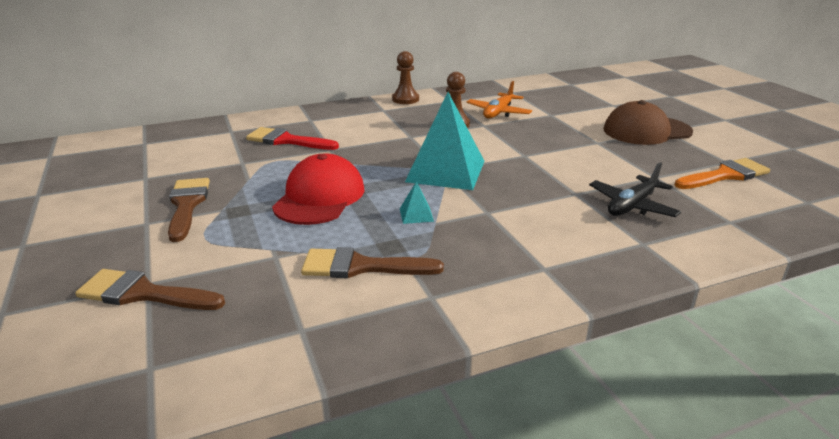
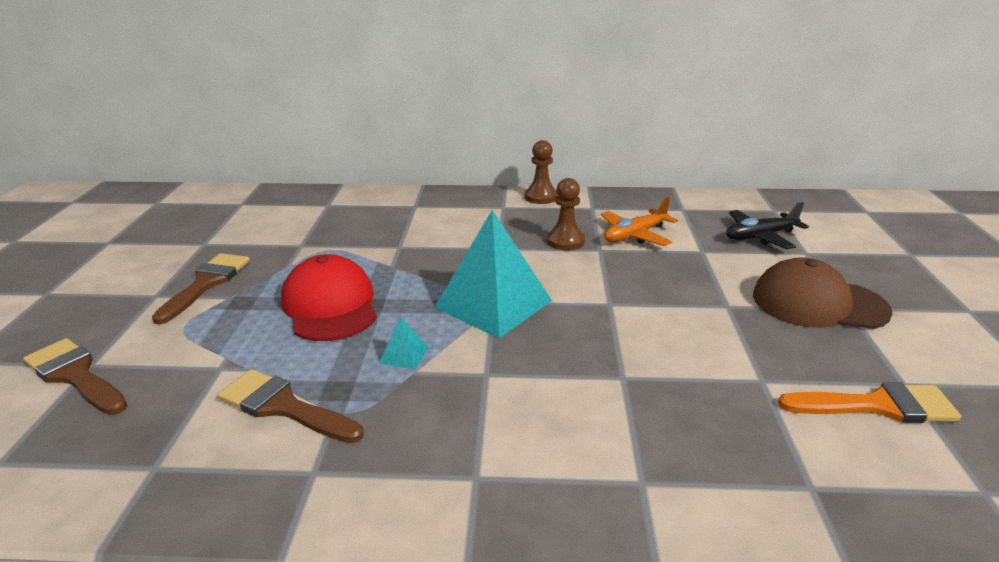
camera: 25 degrees right, 0 degrees up
(287, 141) = (367, 227): red brush -> none
(319, 197) = (330, 305): red cap -> red cap turned 60 degrees counterclockwise
(632, 205) = (683, 417): black plane -> black plane (760, 236)

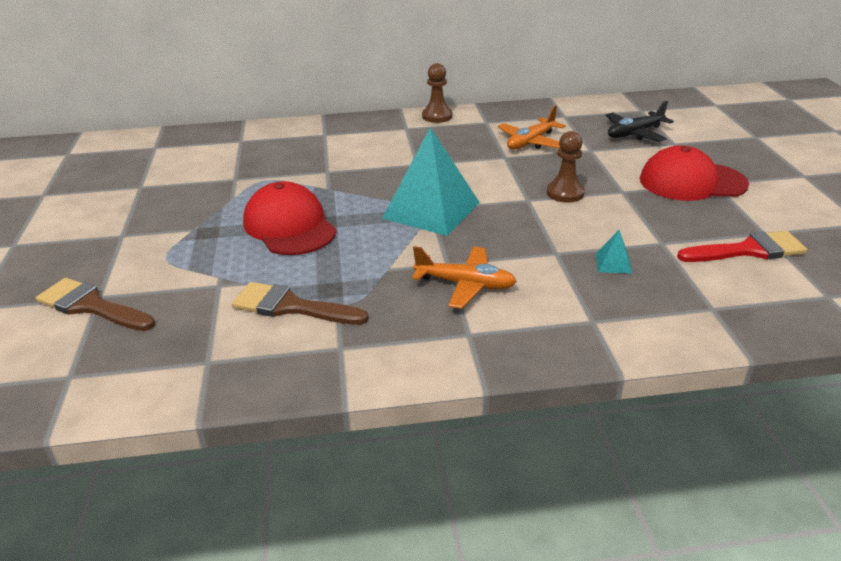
camera: 10 degrees left, 5 degrees up
(206, 283) = (164, 220): brown brush -> none
(404, 355) = (373, 257): turquoise pyramid -> turquoise pyramid (613, 263)
(496, 405) = (465, 284): none -> orange plane
(565, 241) = (473, 153): brown pawn -> brown pawn (565, 193)
(818, 303) = (692, 182): brown cap -> red cap
(877, 406) = (748, 250): orange brush -> red brush

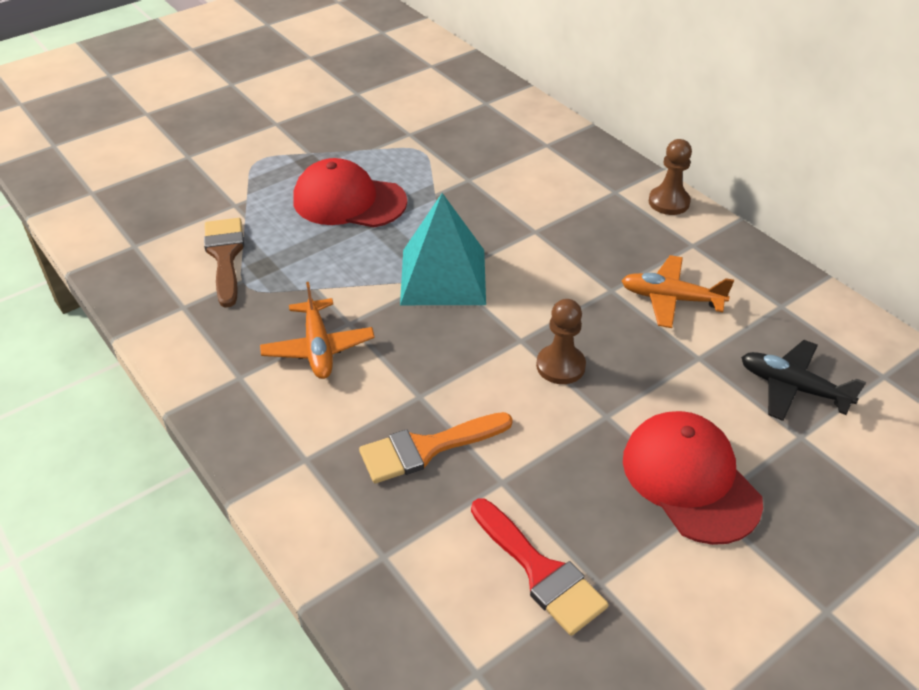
camera: 60 degrees right, 10 degrees up
(91, 306) = (174, 159): brown brush -> none
(289, 226) = (349, 201): red cap -> red cap turned 105 degrees counterclockwise
(613, 263) = (426, 448): turquoise pyramid -> orange brush

